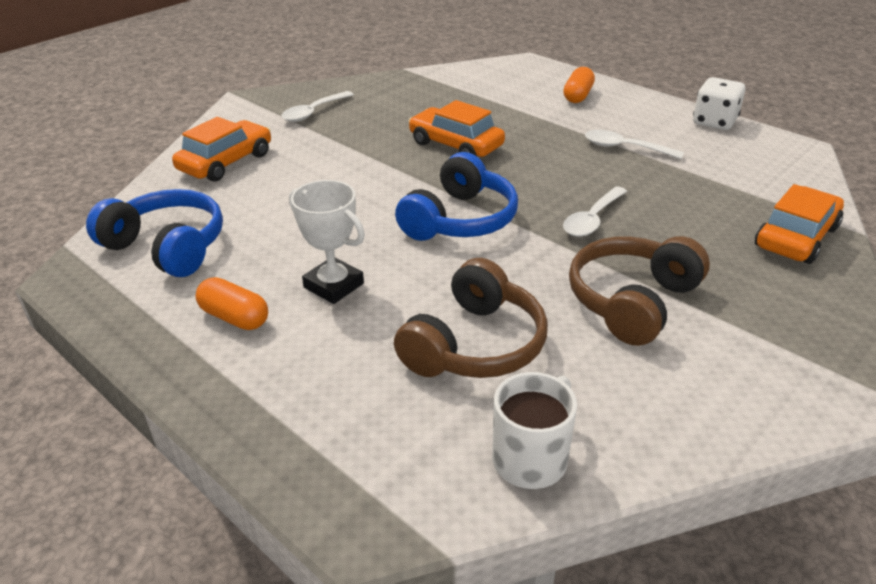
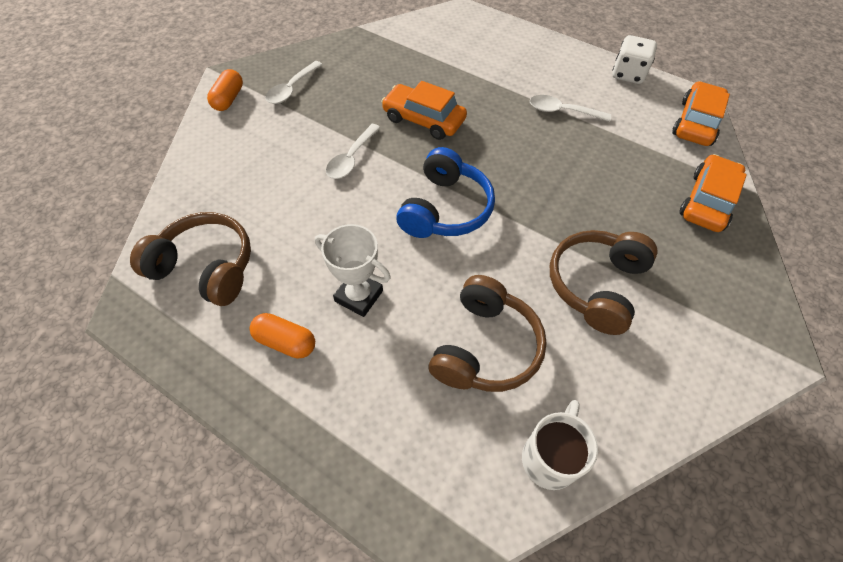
camera: 10 degrees left, 20 degrees up
(167, 247) = (206, 267): blue headphones -> brown headphones
(226, 162) = (229, 159): orange car -> orange car (696, 123)
(578, 96) = (513, 50): orange capsule -> orange capsule (229, 99)
(592, 219) = (551, 198): white spoon -> white spoon (351, 158)

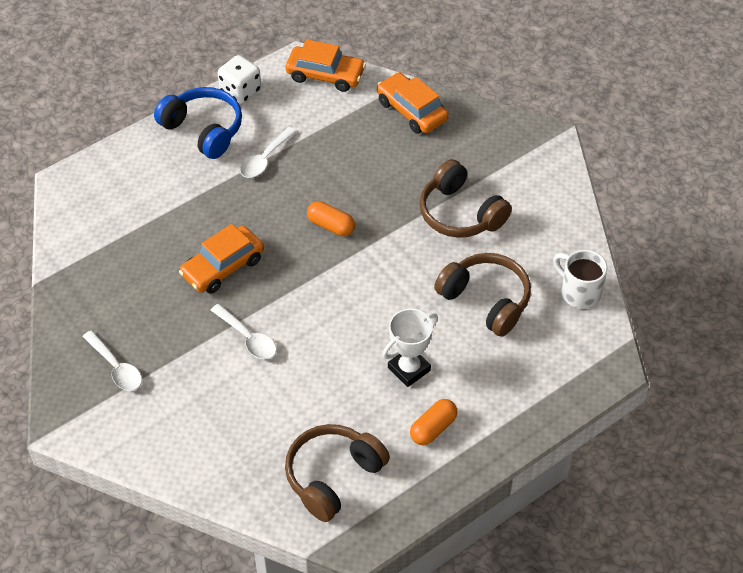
camera: 70 degrees left, 5 degrees down
(229, 99) = (102, 429): orange capsule -> orange capsule (331, 226)
(445, 209) = (343, 284): blue headphones -> blue headphones (203, 130)
(696, 123) = (325, 75): orange car -> orange car turned 150 degrees clockwise

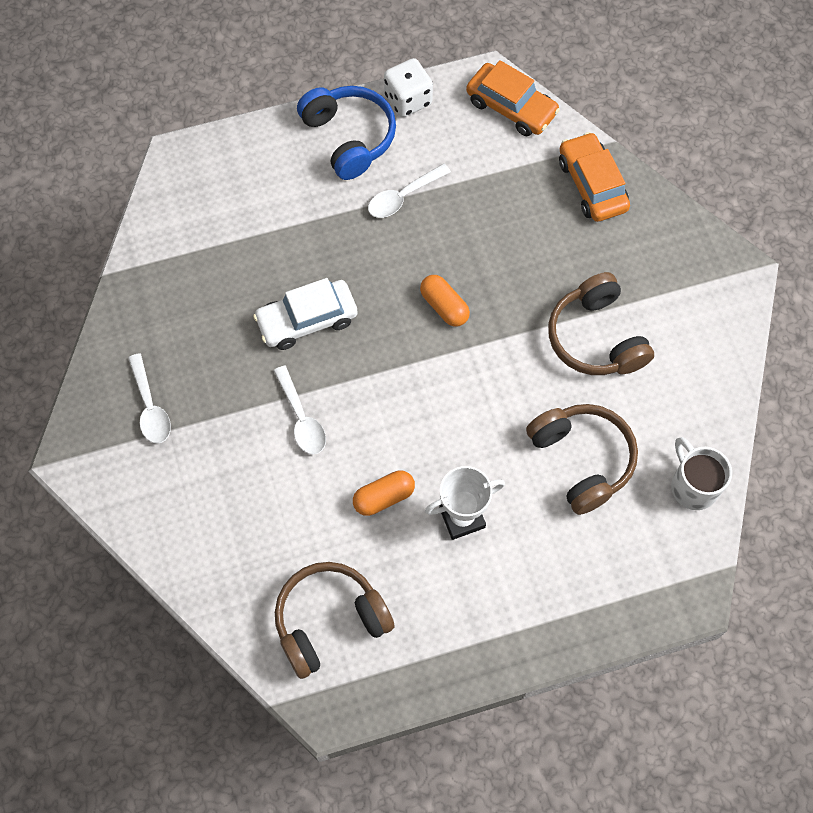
camera: 20 degrees right, 15 degrees up
(223, 267) = (307, 320): orange car -> white car
(433, 428) = (460, 601): orange capsule -> orange capsule (384, 497)

